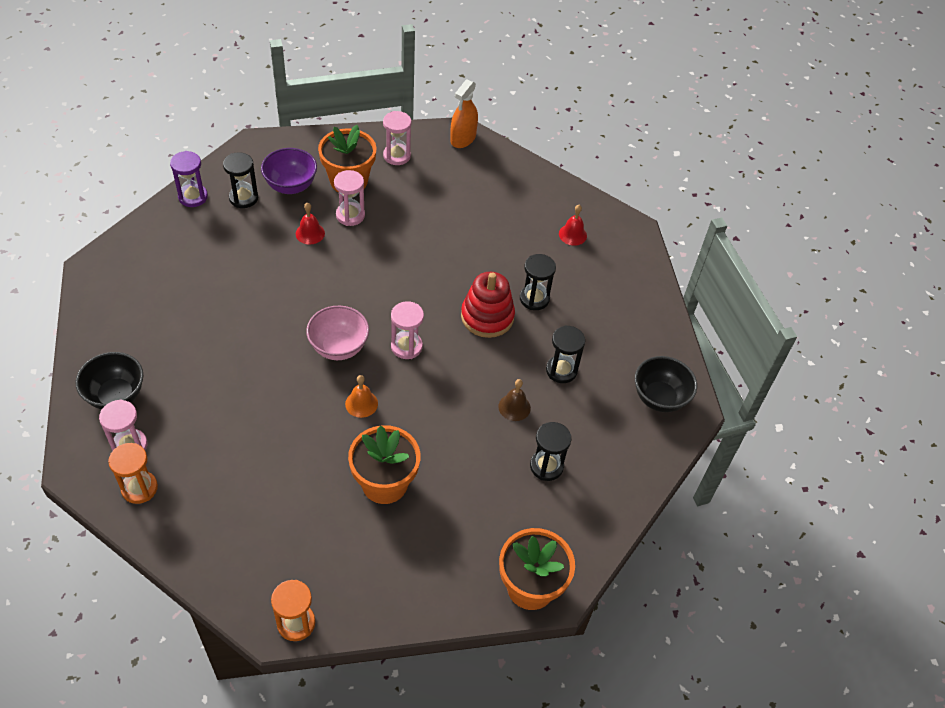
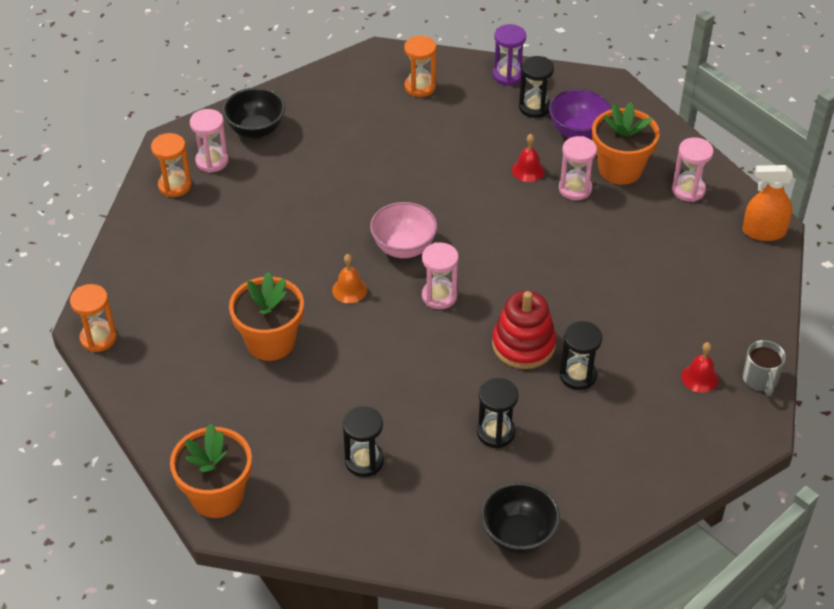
camera: 70 degrees right, 5 degrees down
(159, 257) = (420, 87): none -> orange hourglass
(514, 407) = (421, 409): brown bell -> none
(591, 205) = (760, 379): none -> grey mug

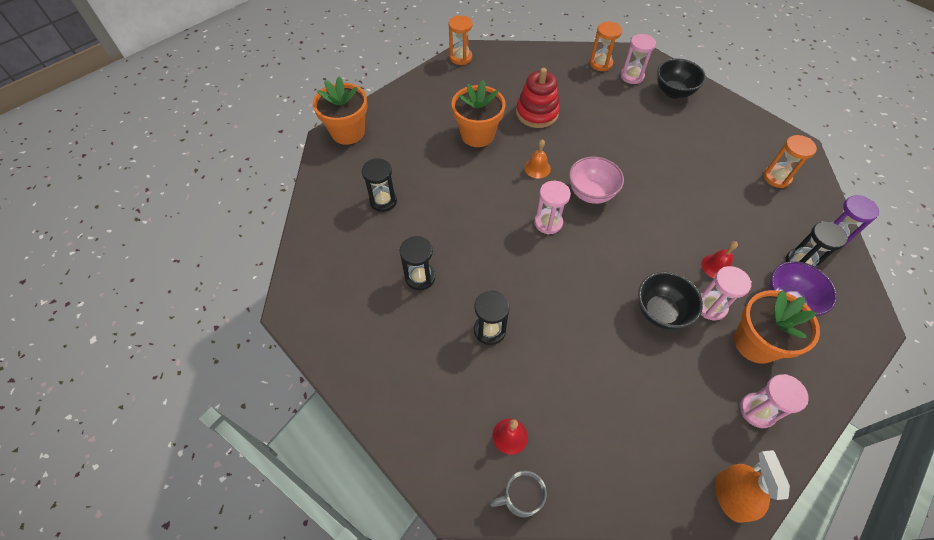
camera: 80 degrees right, 10 degrees up
(518, 535) = (325, 304): black bowl -> black bowl (660, 312)
(523, 345) = (513, 286): red stacking toy -> red stacking toy (537, 113)

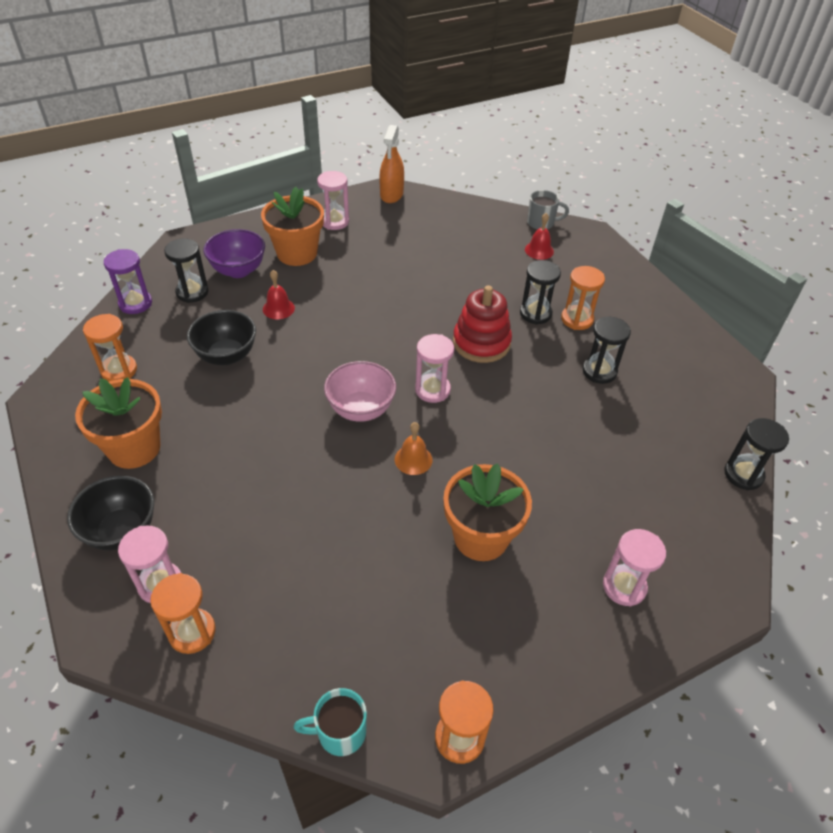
camera: 165 degrees left, 10 degrees down
(348, 132) = (698, 601): orange flower pot -> orange flower pot (134, 448)
(383, 201) = (639, 468): black hourglass -> black hourglass (743, 474)
(448, 334) = (577, 319): none -> orange hourglass
(512, 49) = (340, 732): none -> turquoise mug
(537, 113) = (369, 552): red stacking toy -> red stacking toy (481, 343)
(660, 312) = (363, 290): black bowl -> black bowl (226, 355)
(710, 306) = (313, 283): pink hourglass -> pink hourglass (624, 586)

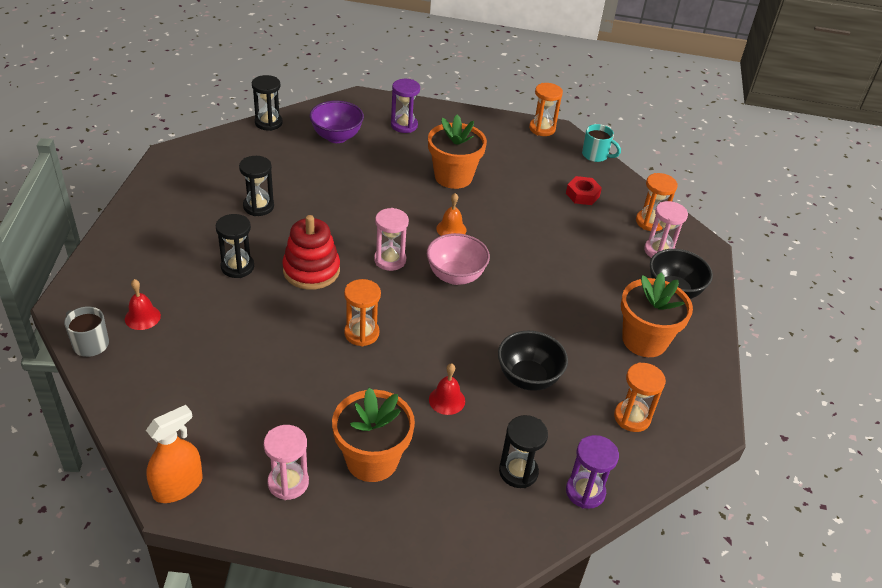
camera: 145 degrees left, 5 degrees down
(238, 270) = (451, 473): purple bowl -> purple bowl (336, 137)
(308, 621) = (582, 195): none -> red nut
(577, 319) = (214, 245): orange hourglass -> orange hourglass (361, 333)
(624, 586) = (404, 125): pink hourglass -> purple hourglass

